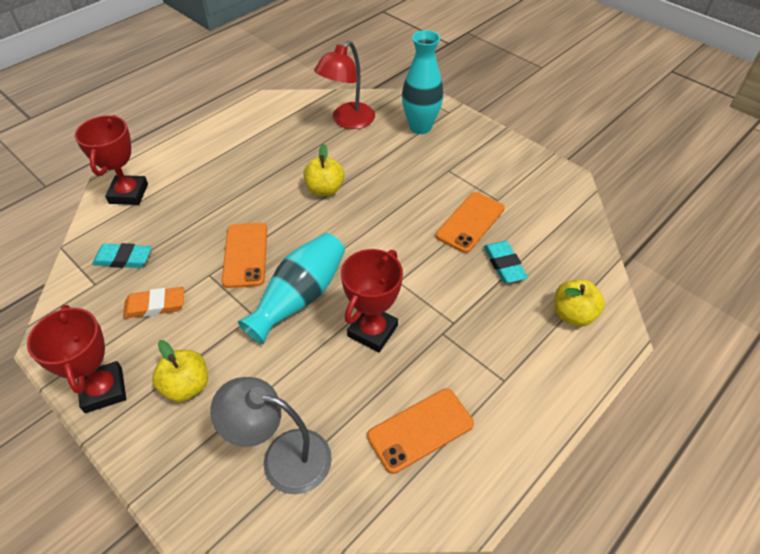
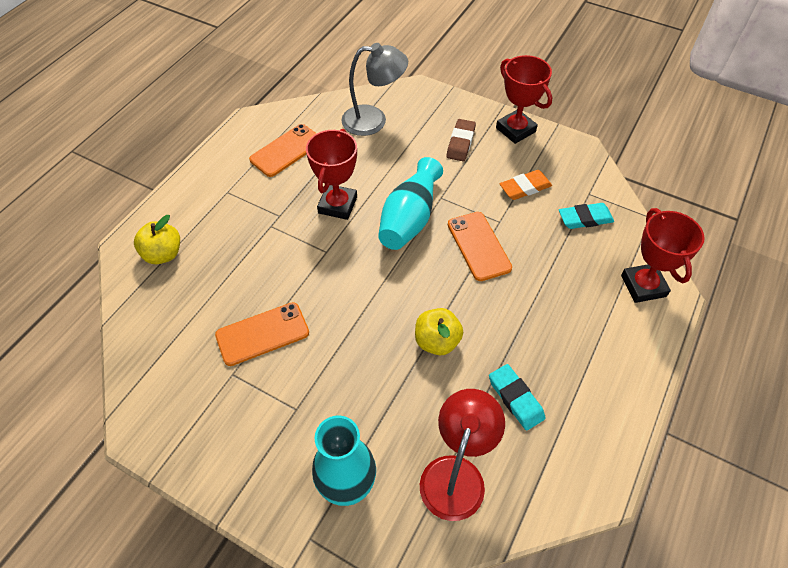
camera: 165 degrees right, 5 degrees up
(186, 386) = (460, 143): yellow apple -> brown eraser
(470, 222) = (262, 334): orange phone -> orange phone turned 45 degrees clockwise
(504, 264) = (225, 290): turquoise eraser -> turquoise eraser (515, 399)

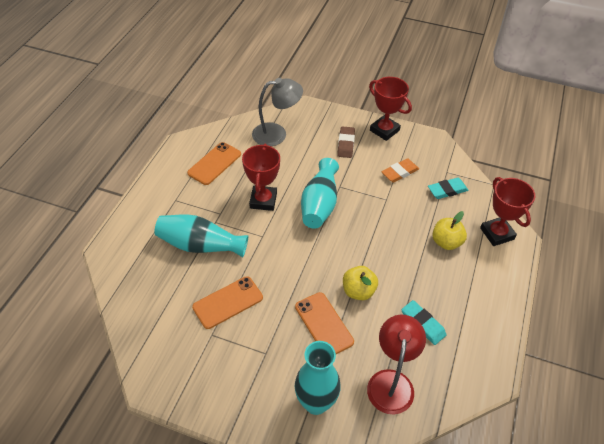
camera: 10 degrees left, 5 degrees down
(163, 254) = (136, 253): yellow apple -> yellow apple (446, 242)
(244, 254) = (200, 245): none -> turquoise vase
(478, 246) = (374, 219): orange phone -> orange phone (323, 324)

